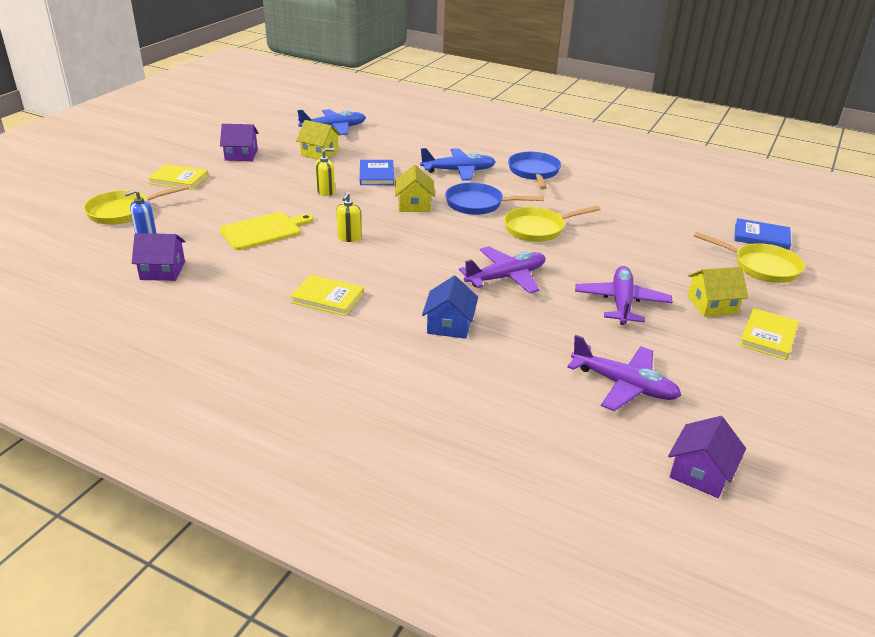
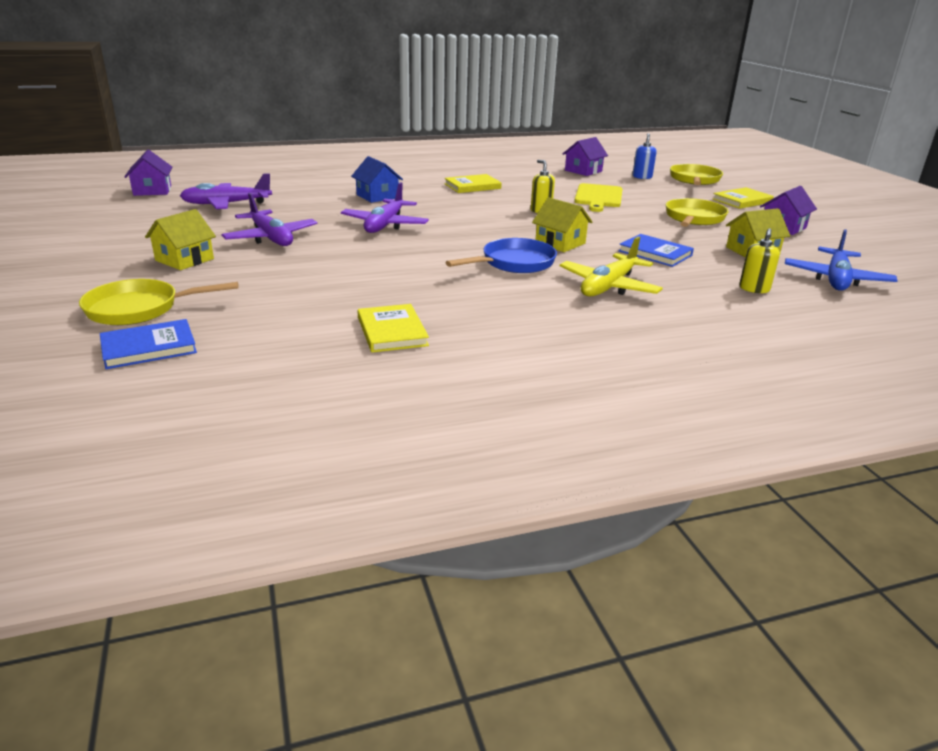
camera: 135 degrees right, 5 degrees down
(326, 192) = (643, 228): yellow soap dispenser -> yellow soap dispenser (754, 289)
(459, 171) = (608, 286): blue plane -> yellow plane
(534, 172) = (539, 320): blue pan -> none
(538, 229) = (421, 263): yellow pan -> yellow pan (693, 218)
(768, 336) = (119, 254): yellow book -> yellow book (392, 331)

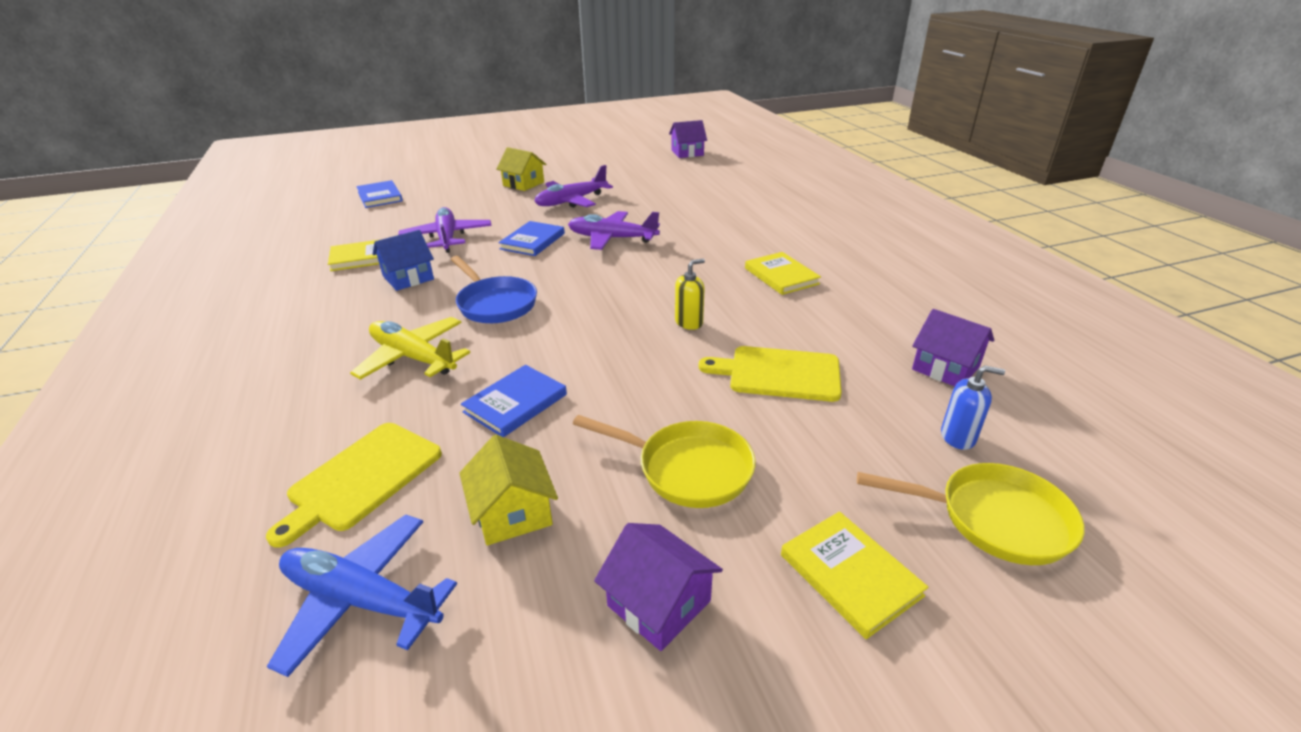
camera: 90 degrees right, 5 degrees up
(139, 309) = (438, 186): yellow pan -> none
(226, 204) = (658, 177): purple plane -> purple plane (447, 237)
(377, 196) = (709, 228): blue house -> blue house (408, 278)
(378, 252) = (533, 241): none -> blue book
(560, 243) = (557, 332): yellow house -> none
(754, 289) = (362, 478): yellow soap dispenser -> yellow cutting board

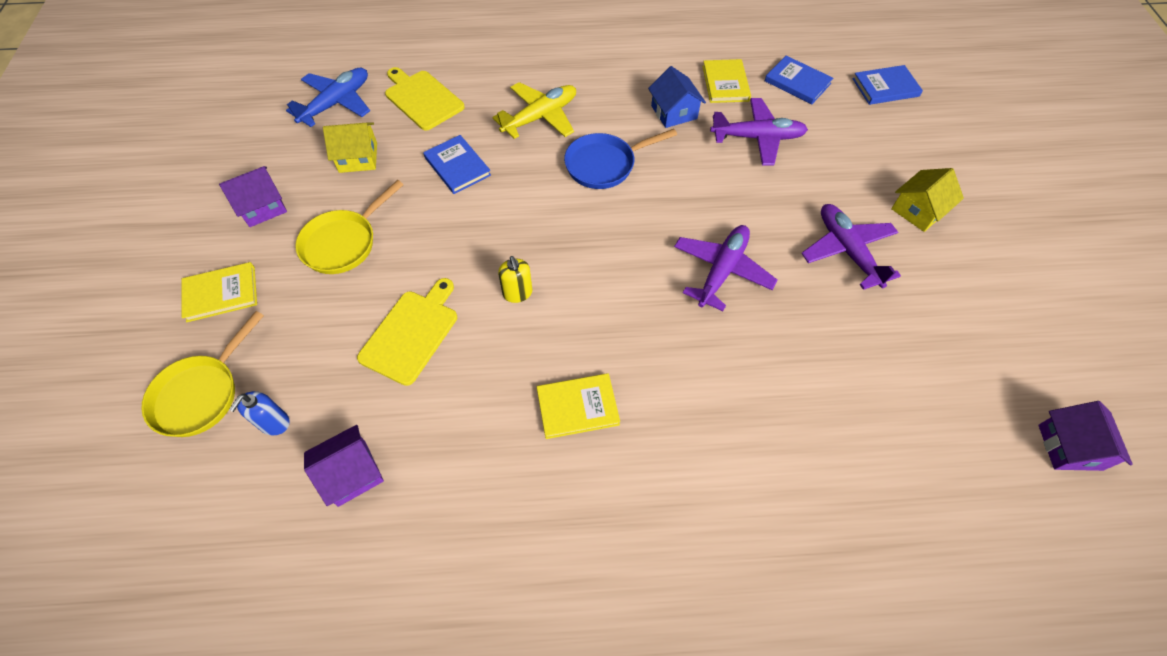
camera: 105 degrees right, 25 degrees up
(533, 241) = (731, 202): blue book -> blue book (797, 82)

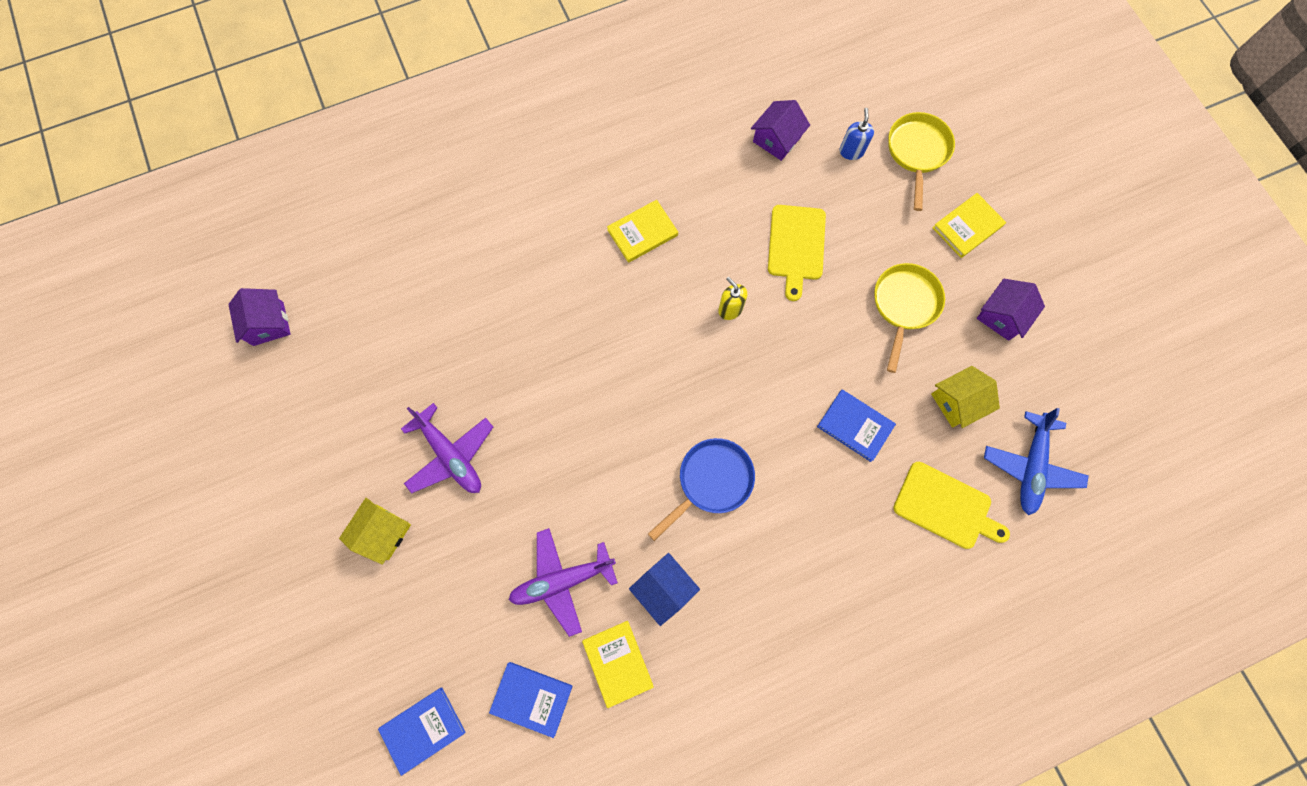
camera: 160 degrees right, 15 degrees up
(540, 117) = (806, 526): yellow plane -> none
(722, 270) = (562, 392): purple plane -> none

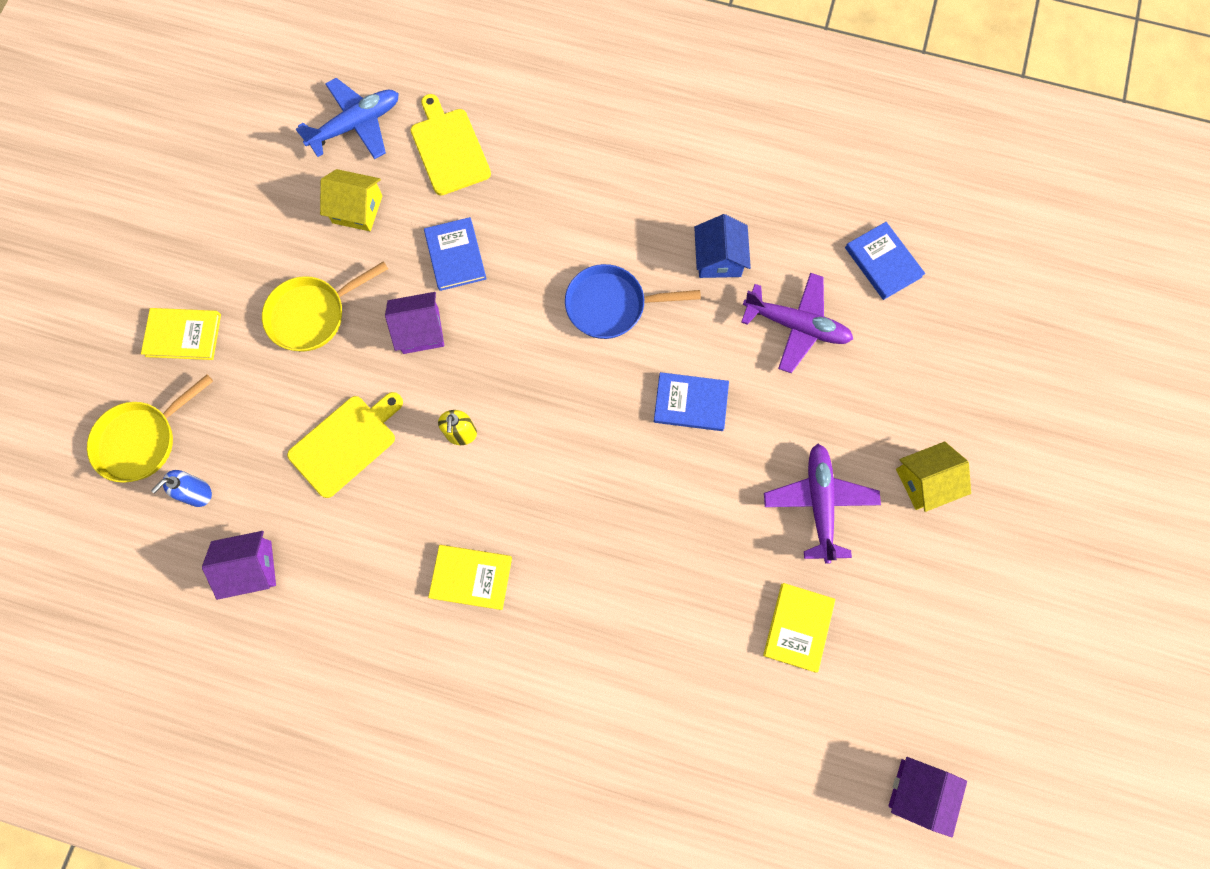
camera: 140 degrees left, 0 degrees up
(423, 729) = (984, 304): blue book -> blue book (690, 403)
(617, 663) = (797, 236): yellow book -> yellow book (798, 627)
(1002, 316) = (246, 242): purple house -> purple house (420, 330)

